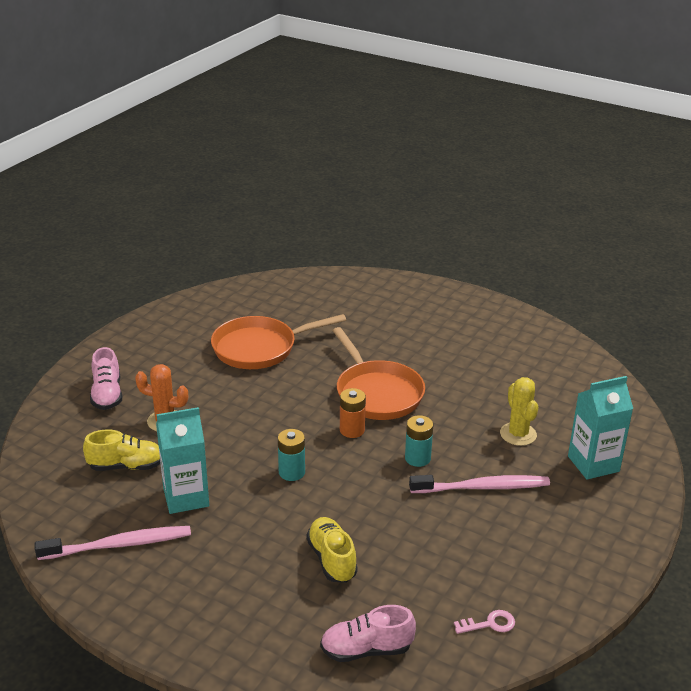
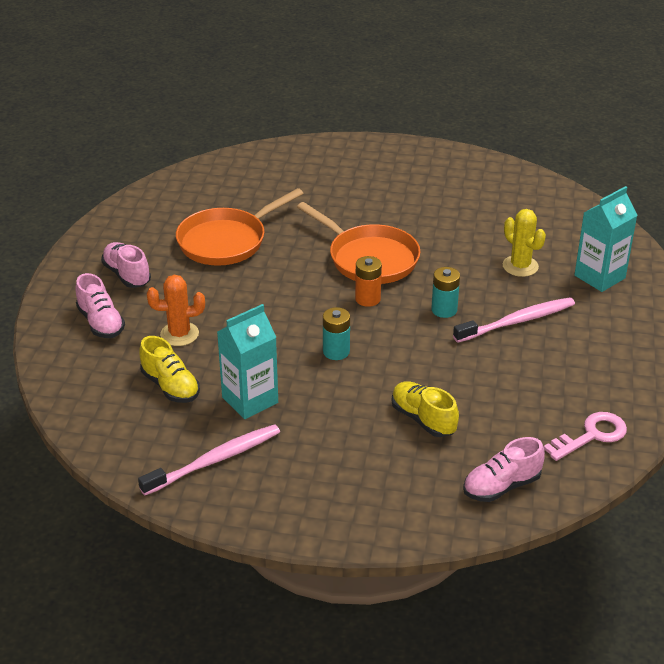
camera: 20 degrees left, 5 degrees up
(126, 466) = (170, 386): yellow shoe -> yellow shoe turned 75 degrees clockwise
(156, 358) = (127, 275): none -> pink shoe
(489, 624) = (591, 435): pink key -> pink key, size x1.62

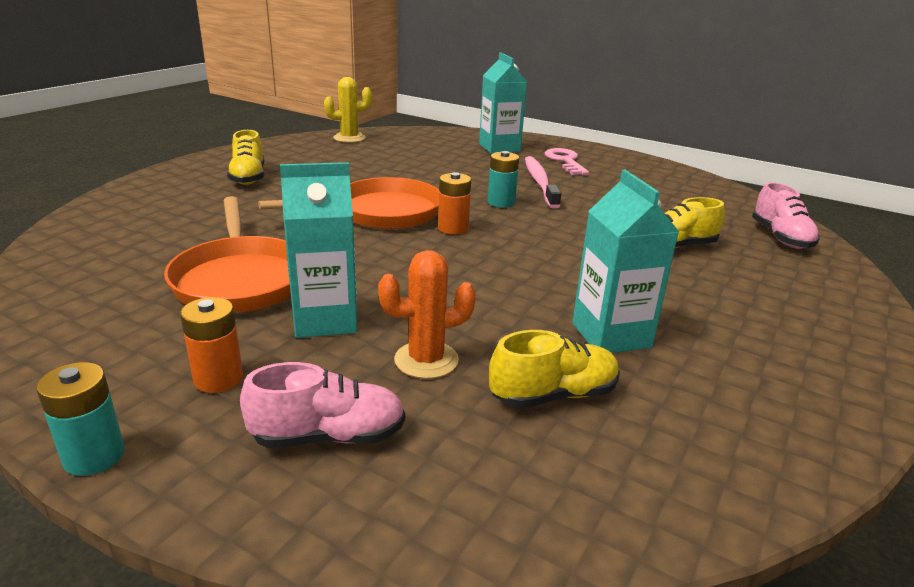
camera: 70 degrees left, 10 degrees down
(127, 275) = (218, 379): pink shoe -> orange battery
(179, 334) = (426, 360): orange cactus -> orange cactus turned 60 degrees clockwise
(200, 287) = (325, 320): none -> turquoise carton
(215, 460) = (740, 390): pink toothbrush -> none
(336, 351) = (538, 263): turquoise battery -> turquoise battery (94, 456)
(385, 179) = (248, 177): none -> yellow shoe
(520, 266) = (460, 165): yellow cactus -> yellow cactus (349, 138)
(591, 435) = (709, 194): pink key -> pink key (565, 161)

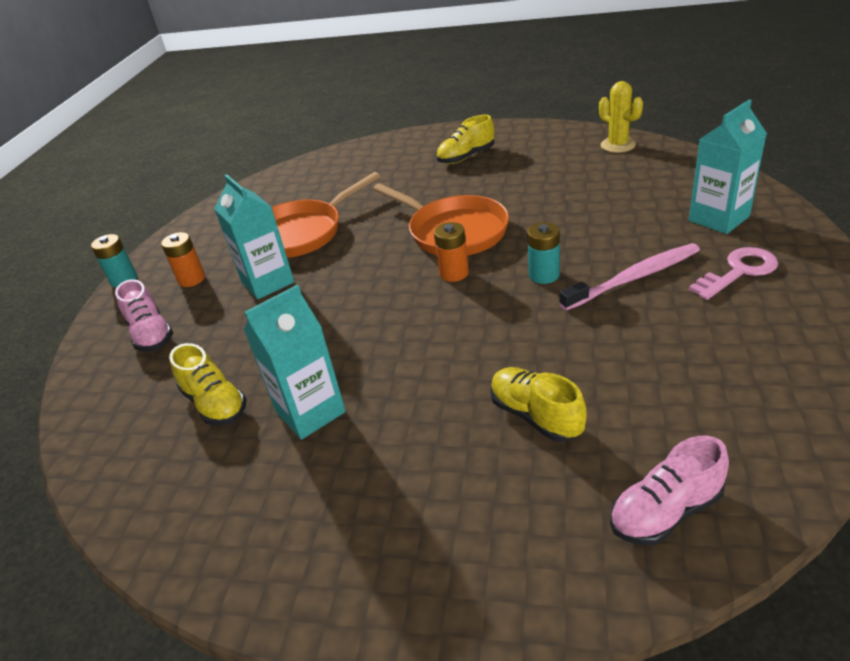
camera: 75 degrees right, 10 degrees up
(426, 360) = (237, 337): orange cactus -> none

